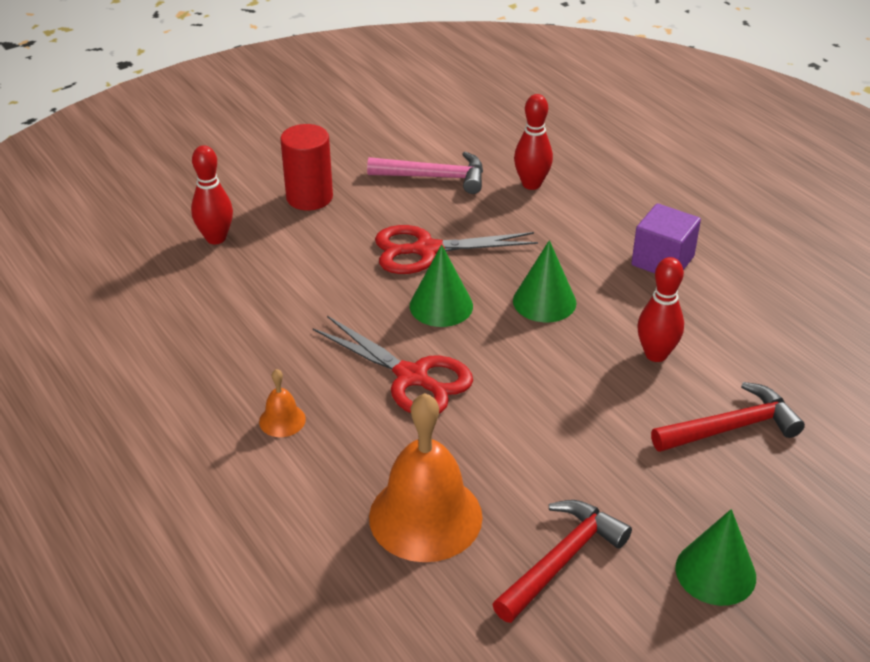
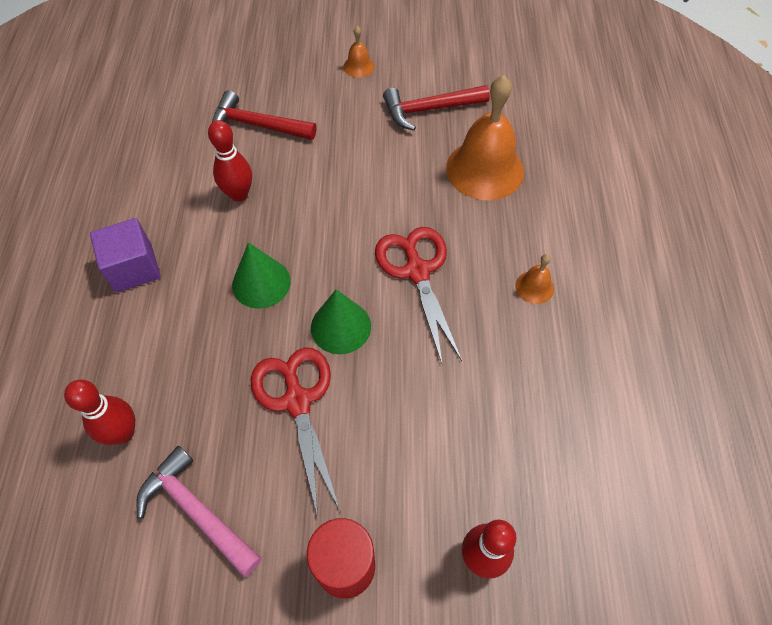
camera: 145 degrees left, 20 degrees up
(426, 250) = (297, 401): red scissors -> red scissors turned 135 degrees counterclockwise
(715, 572) = (358, 66): green cone -> orange bell

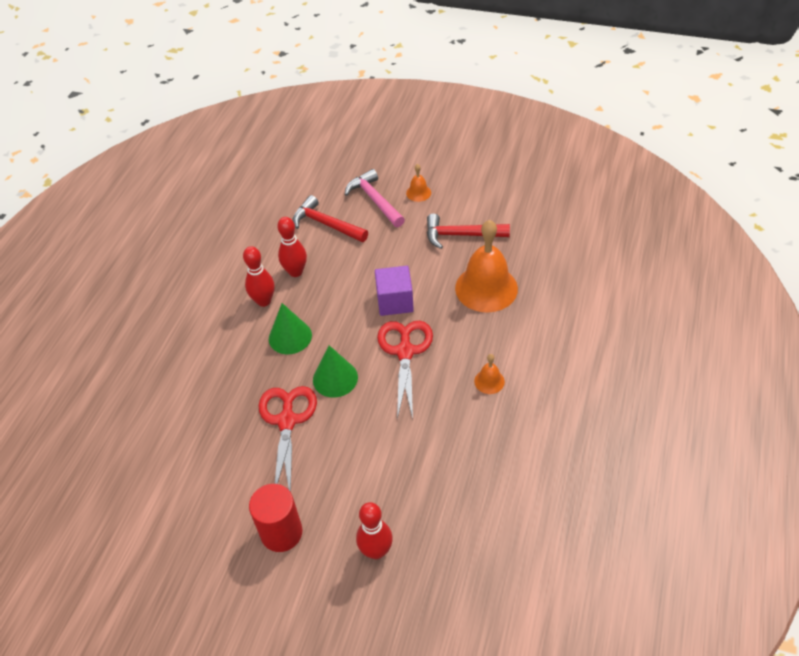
camera: 20 degrees right, 10 degrees down
(123, 432) = (166, 414): red bowling pin -> red bowling pin (264, 301)
(134, 268) = (206, 309): purple cube -> purple cube (395, 301)
(196, 510) = (197, 474): pink hammer -> pink hammer (374, 200)

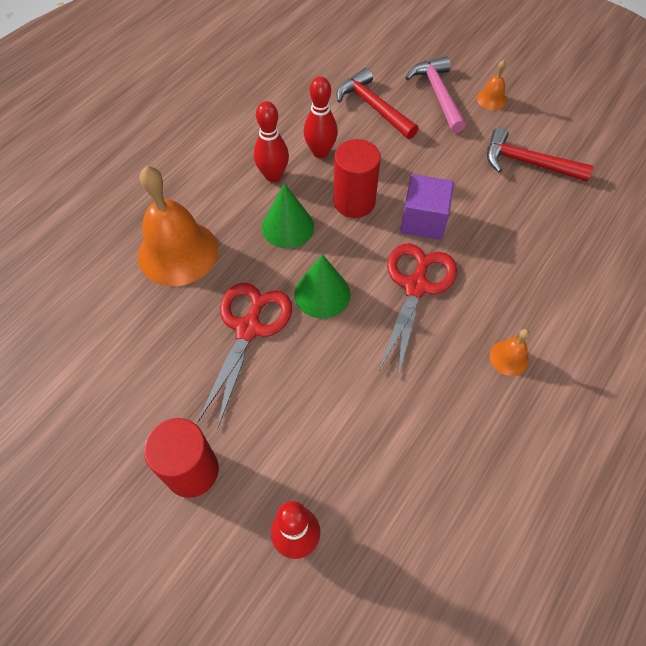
camera: 15 degrees right, 10 degrees up
(336, 303) = (354, 202): none -> red cylinder
(486, 288) = (539, 237): orange bell -> orange bell (178, 252)

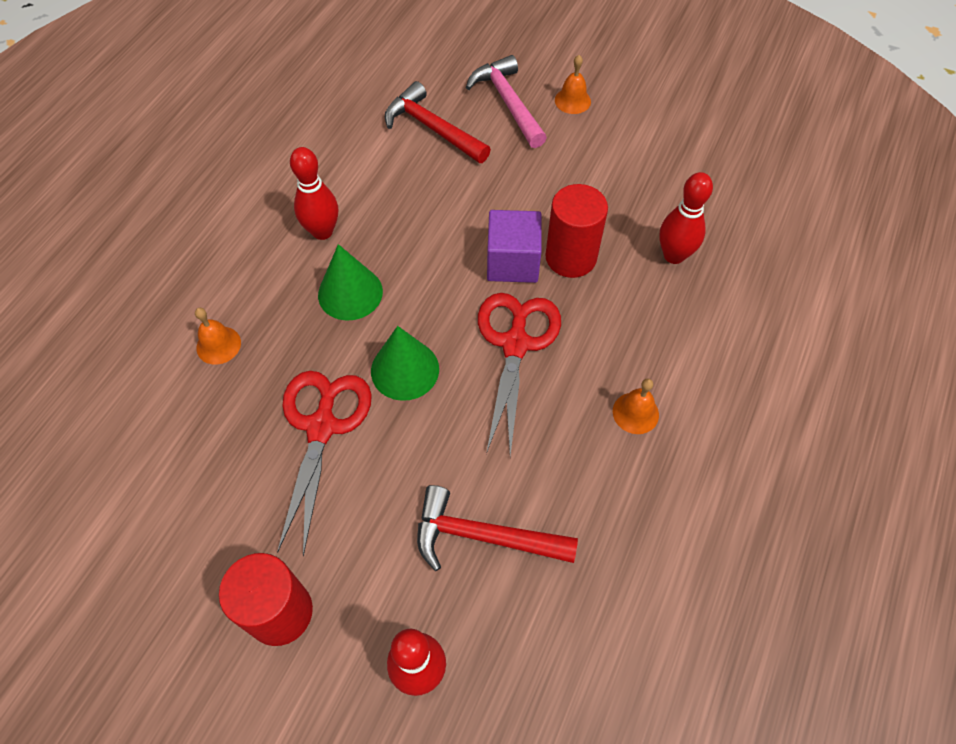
camera: 10 degrees left, 0 degrees up
(178, 252) = (218, 345): orange bell -> orange bell, size x0.44
(320, 152) = (376, 194): red bowling pin -> red bowling pin (674, 255)
(354, 202) = (426, 250): red cylinder -> red cylinder (571, 257)
(527, 163) = (625, 174): red hammer -> red hammer (483, 536)

